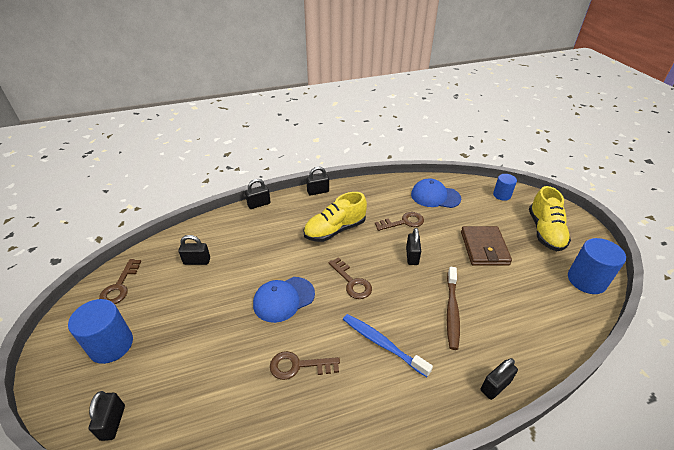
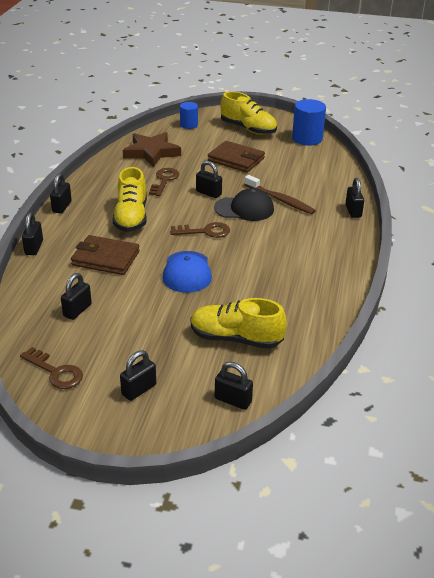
camera: 60 degrees left, 5 degrees down
(111, 345) = (139, 390): blue cylinder -> black padlock
(205, 381) = (236, 338): none -> yellow shoe
(270, 243) = (105, 258): none -> brown wallet
(299, 366) = (264, 286): brown key -> none
(382, 344) = (280, 241): blue toothbrush -> none
(411, 291) = (244, 209): none -> black cap
(435, 196) = (151, 152): blue cap -> brown star

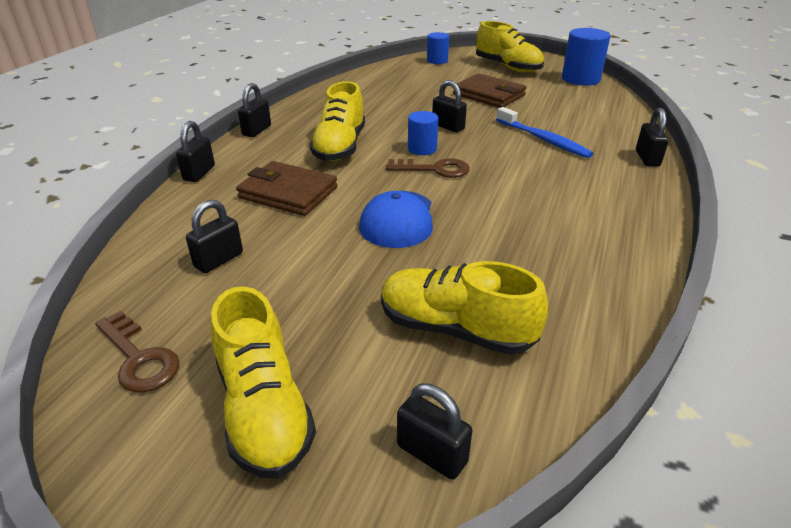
camera: 10 degrees right, 0 degrees up
(139, 390) = (263, 409): black padlock -> yellow shoe
(151, 152) = (386, 83): brown star -> none
(164, 180) = (394, 111): brown key -> none
(193, 214) = (422, 149): none -> blue cylinder
(244, 209) = (493, 146): black cap -> none
(280, 200) = (543, 139): brown toothbrush -> blue toothbrush

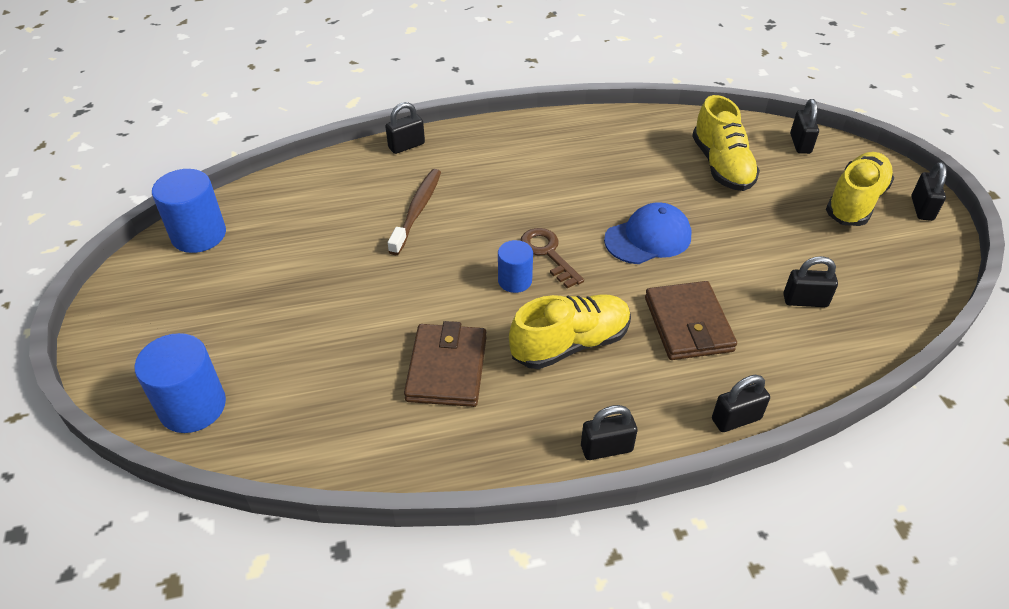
camera: 125 degrees left, 10 degrees up
(139, 358) = (903, 270): brown key -> none
(437, 61) = (193, 406): blue cylinder -> blue cylinder, size x1.66
(448, 127) = (443, 286): black padlock -> black padlock (922, 208)
(489, 95) = (315, 292): brown wallet -> brown wallet (447, 368)
(507, 67) = (183, 315): yellow shoe -> none
(543, 139) = (417, 211): blue toothbrush -> brown toothbrush

